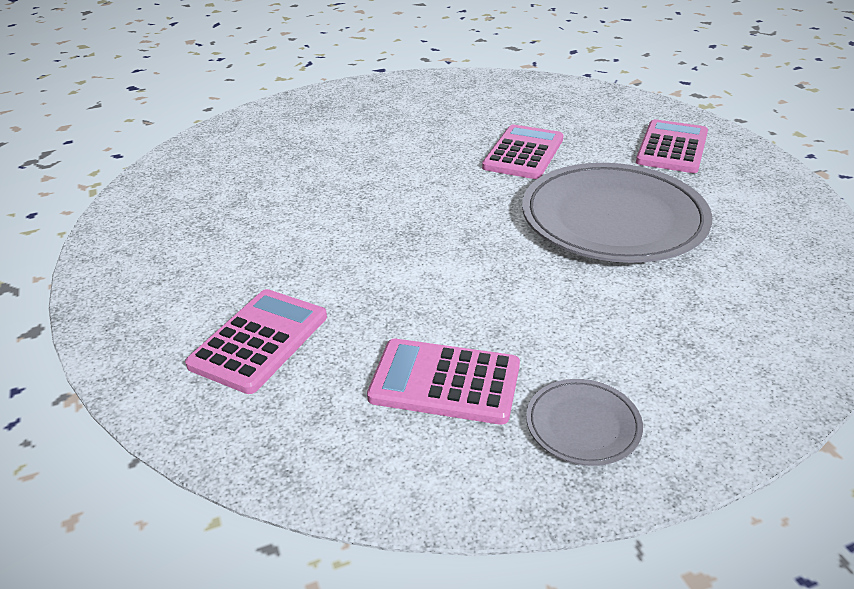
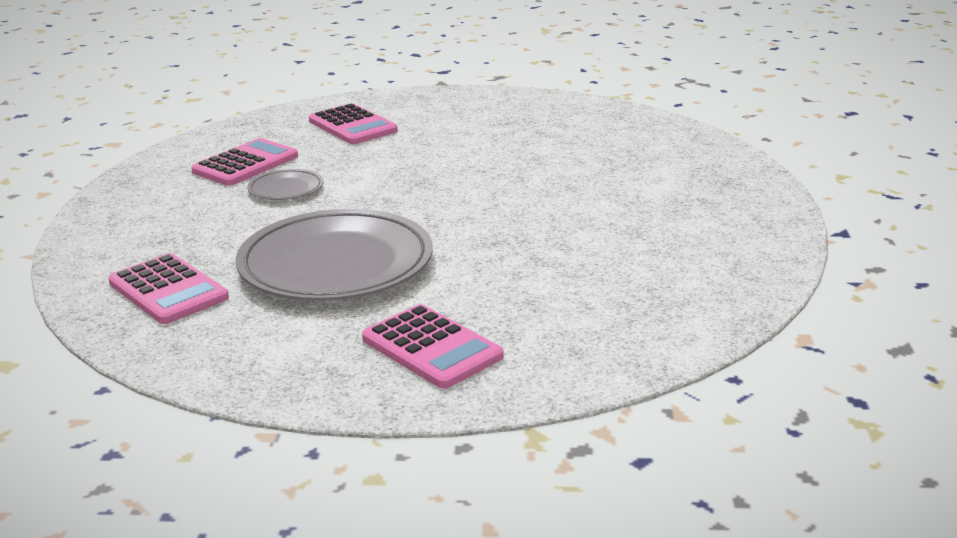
camera: 115 degrees right, 10 degrees down
(523, 153) = (509, 257): pink calculator -> pink calculator (168, 290)
(583, 425) = (158, 190): grey plate -> grey plate (286, 189)

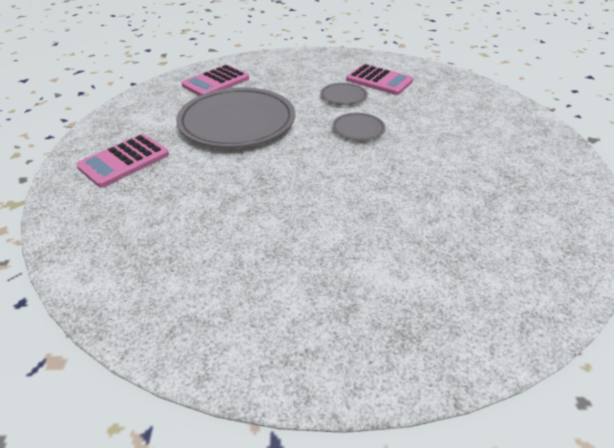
camera: 85 degrees right, 15 degrees up
(353, 126) = (460, 107): pink calculator -> none
(387, 183) = (358, 129): none -> grey plate

